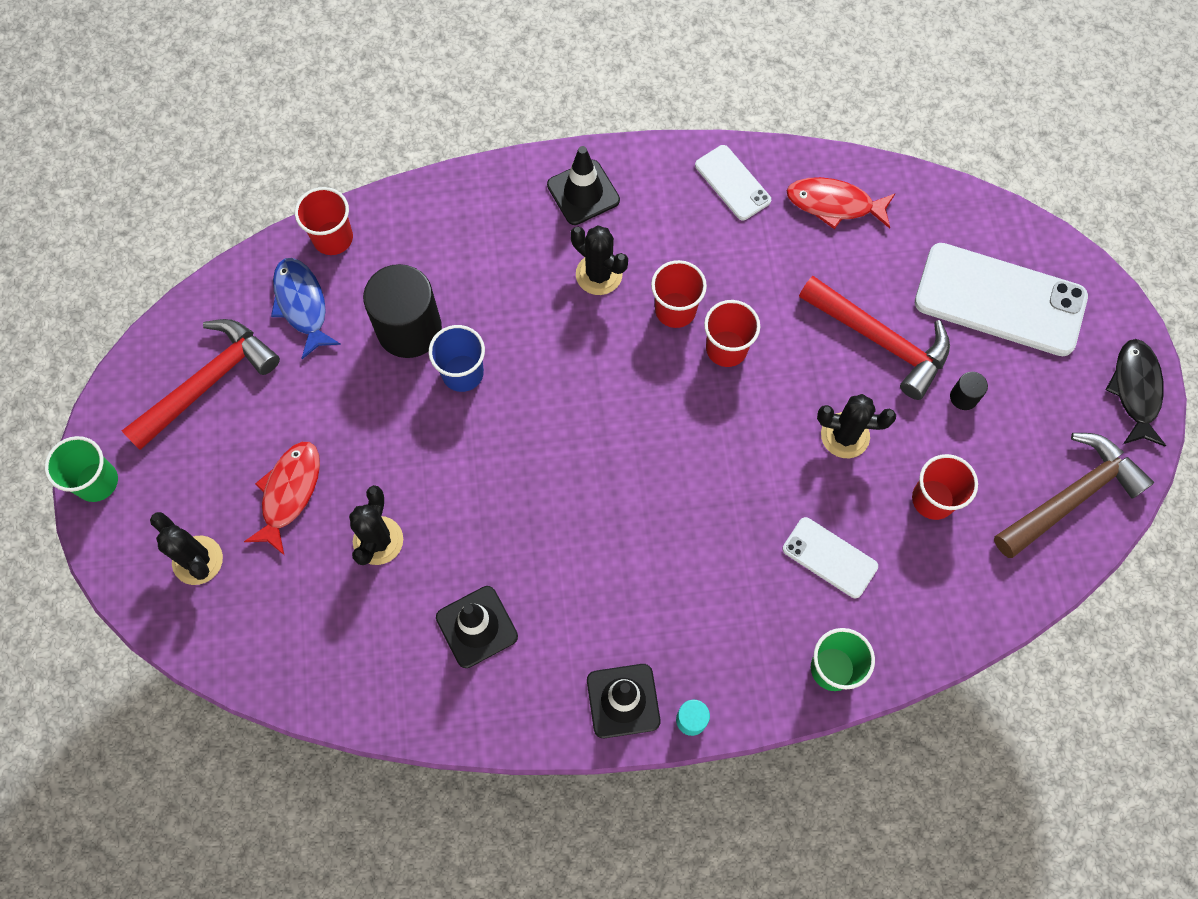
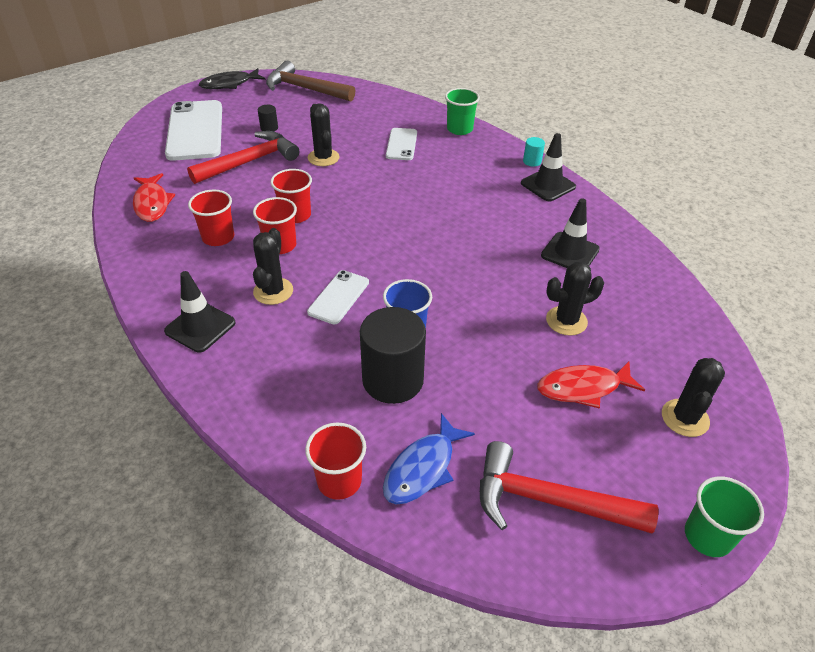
camera: 120 degrees left, 25 degrees down
(732, 183) = (154, 252): white phone -> white phone (339, 297)
(880, 340) = (249, 162): red hammer -> red hammer turned 45 degrees clockwise
(933, 499) = (339, 123): red cup -> red cup (218, 237)

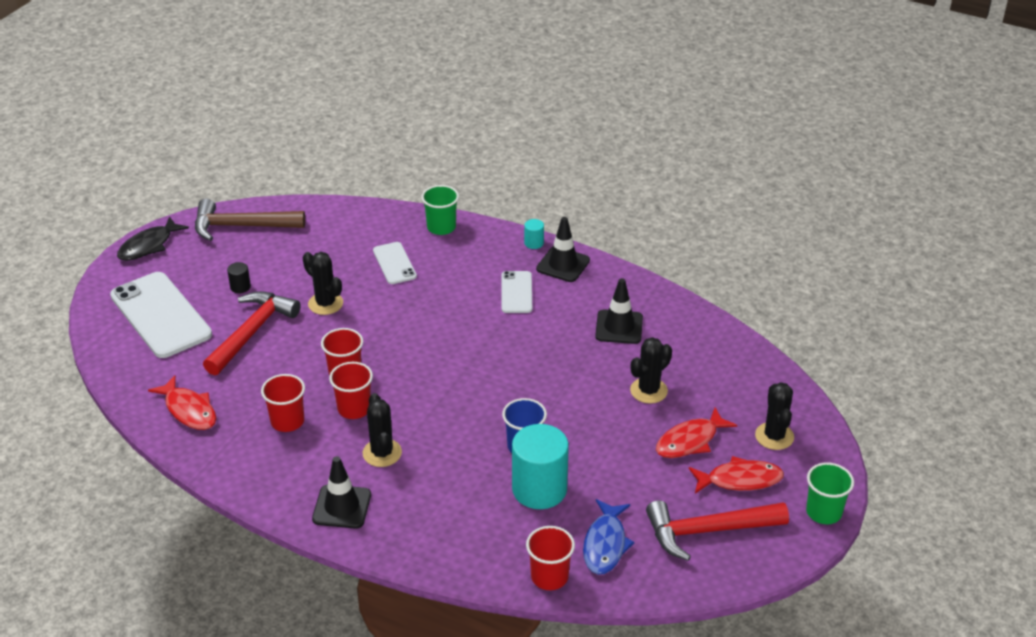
camera: 25 degrees left, 5 degrees down
(339, 297) = (445, 437): white phone -> white phone (516, 292)
(393, 380) = (539, 489): black cylinder -> turquoise cylinder
(619, 453) = (740, 480): none -> red fish

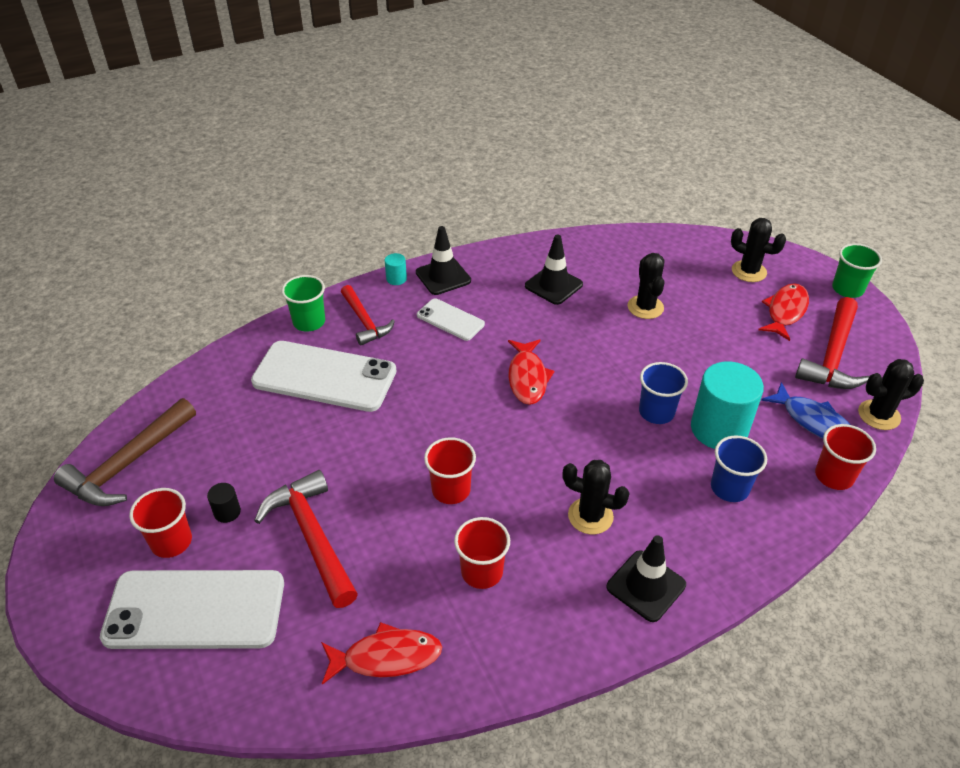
camera: 55 degrees left, 5 degrees up
(149, 246) = (58, 564): black fish -> none
(325, 304) = (329, 455): black cactus -> black cactus (879, 415)
(354, 409) = (508, 507): red cup -> red cup (171, 542)
(394, 263) = (324, 377): white phone -> white phone, size x1.92
(470, 252) = (365, 321): none -> red hammer
(478, 518) = (729, 488): none -> blue cup
(690, 441) = (722, 315): red fish -> red fish (527, 378)

